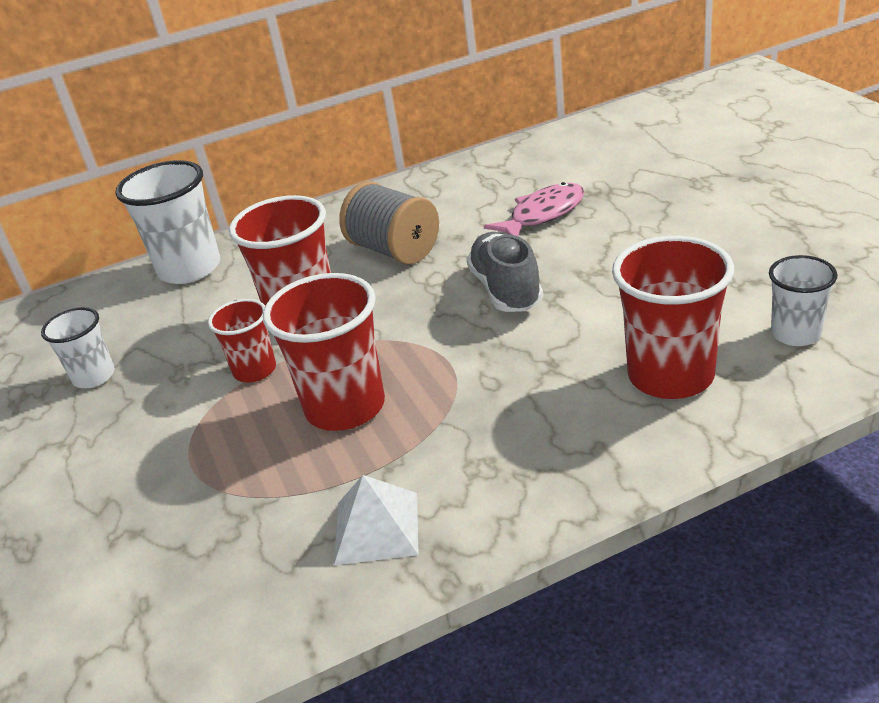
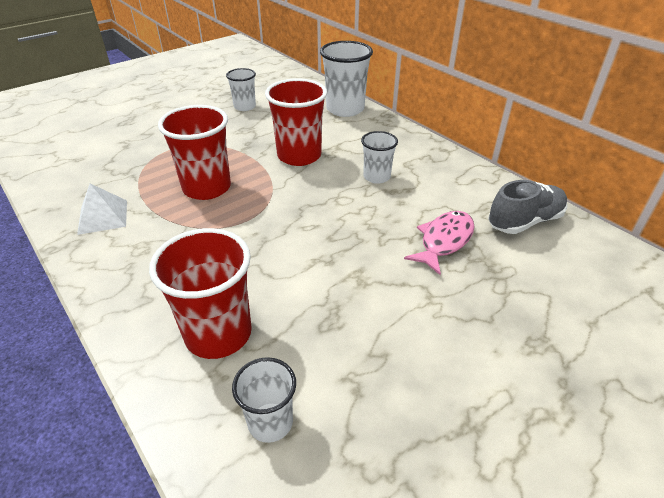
camera: 70 degrees right, 5 degrees up
(255, 370) = (245, 151): red cup -> none
(394, 250) = (376, 177): grey spool -> white cup
(506, 290) = (331, 234): grey shoe -> grey shoe (524, 221)
(543, 214) = (444, 241): pink fish -> pink fish turned 90 degrees counterclockwise

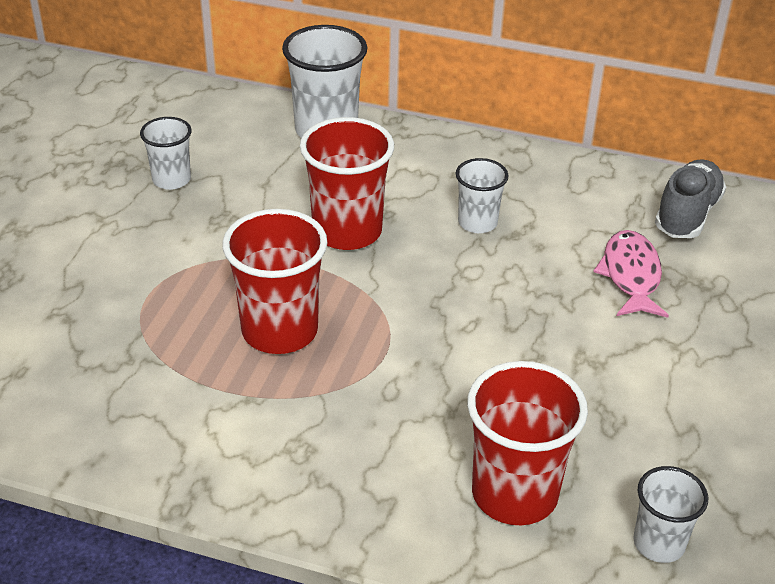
camera: 35 degrees left, 0 degrees up
(103, 217) = (188, 435): white pyramid -> none

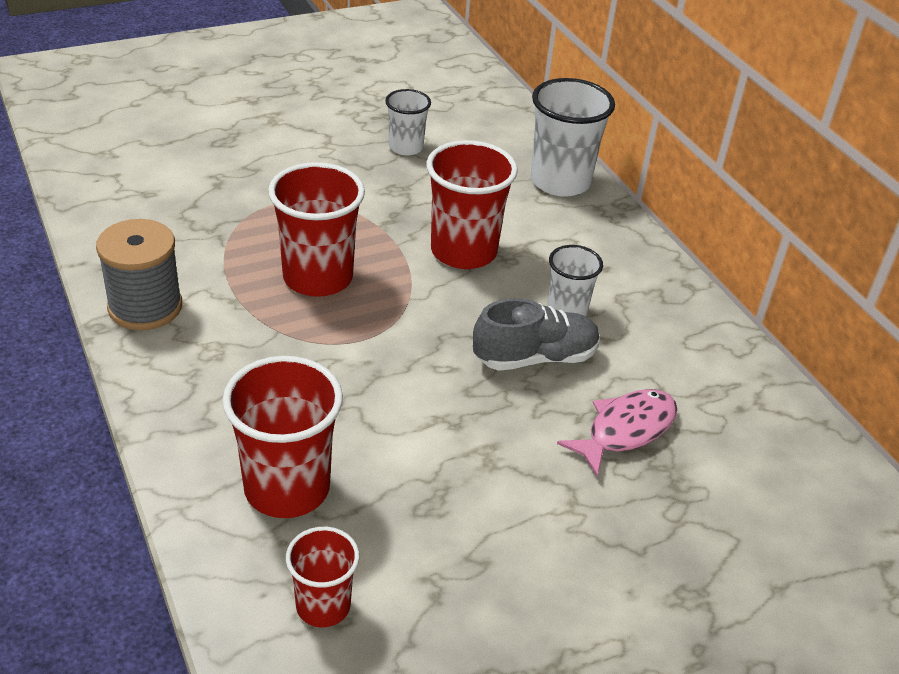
camera: 45 degrees right, 0 degrees up
(187, 462) = (145, 307): none -> grey spool
(659, 543) = (323, 606): white cup -> red cup
(687, 215) = (756, 427): grey shoe -> grey shoe (535, 358)

